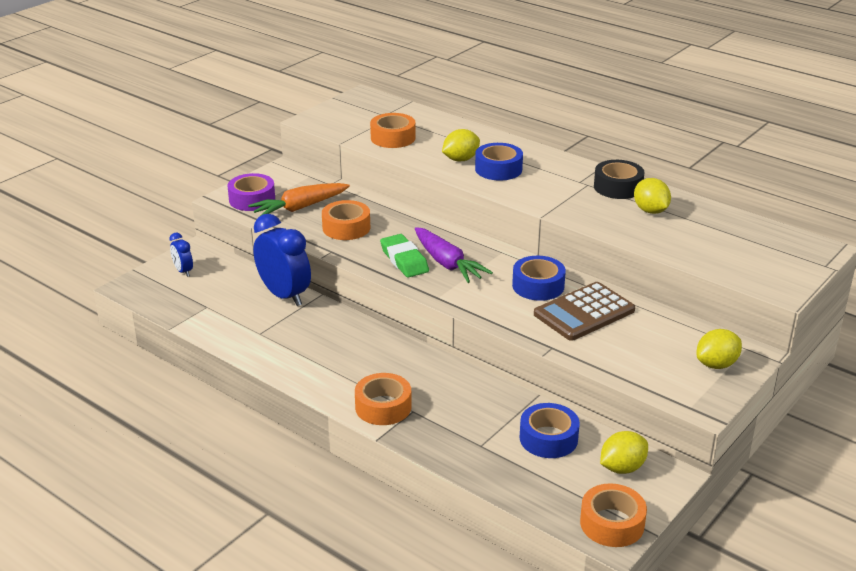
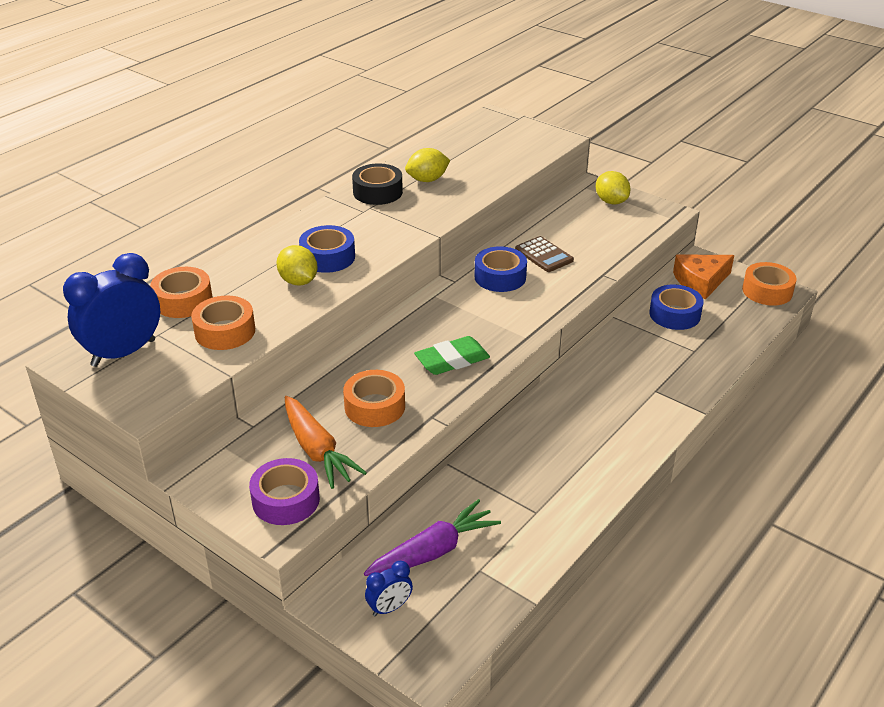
camera: 90 degrees left, 5 degrees up
(284, 295) = (452, 496): blue clock -> blue clock (123, 353)
(383, 407) = (654, 409): orange tape -> orange tape (183, 301)
(447, 264) = (459, 331): purple carrot -> purple carrot (433, 551)
(584, 312) = (544, 255): brown calculator -> brown calculator, size x0.64
(622, 468) = (701, 282): yellow lemon -> orange cheese

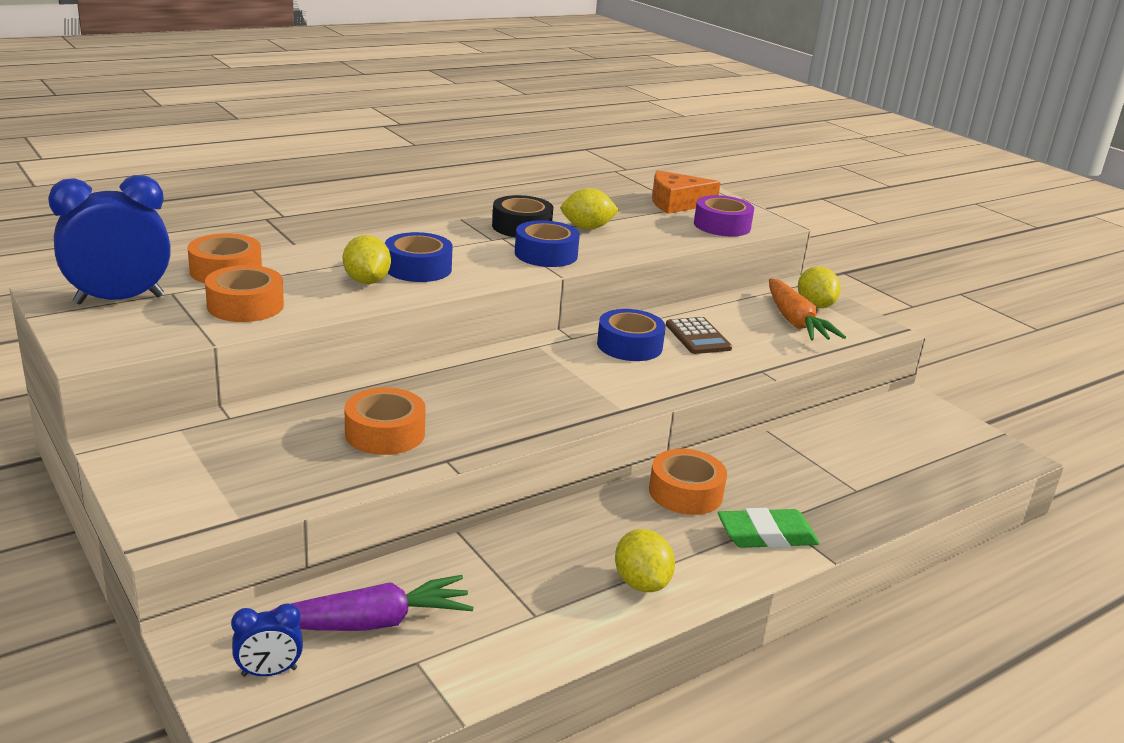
camera: 15 degrees right, 10 degrees down
(286, 500) = (203, 499): purple tape -> purple tape (722, 225)
(317, 450) = (281, 459): orange carrot -> orange carrot (795, 322)
(452, 360) = (513, 410): green eraser -> green eraser (766, 535)
(591, 466) = (641, 583): none -> yellow lemon
(674, 314) = (850, 446): blue tape -> blue tape (546, 254)
(701, 282) = (903, 421): orange cheese -> orange cheese (676, 203)
(767, 291) = (991, 450): orange tape -> orange tape (685, 492)

